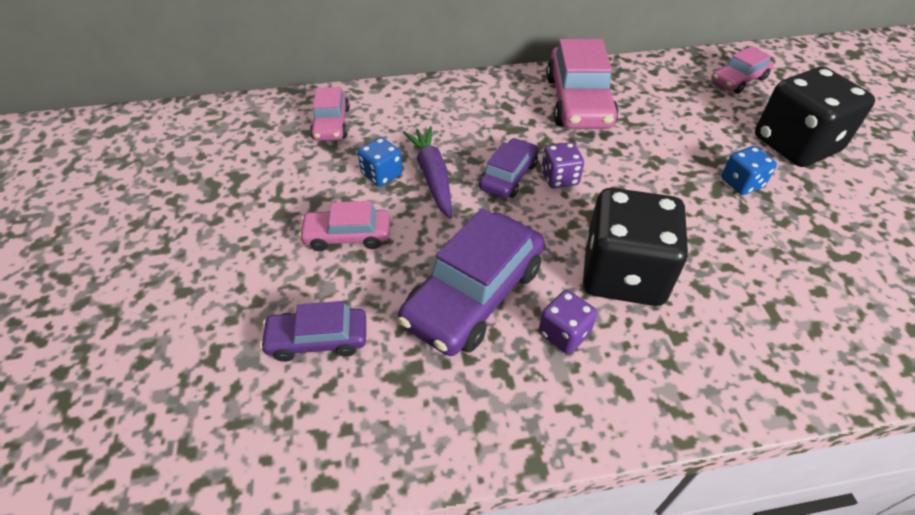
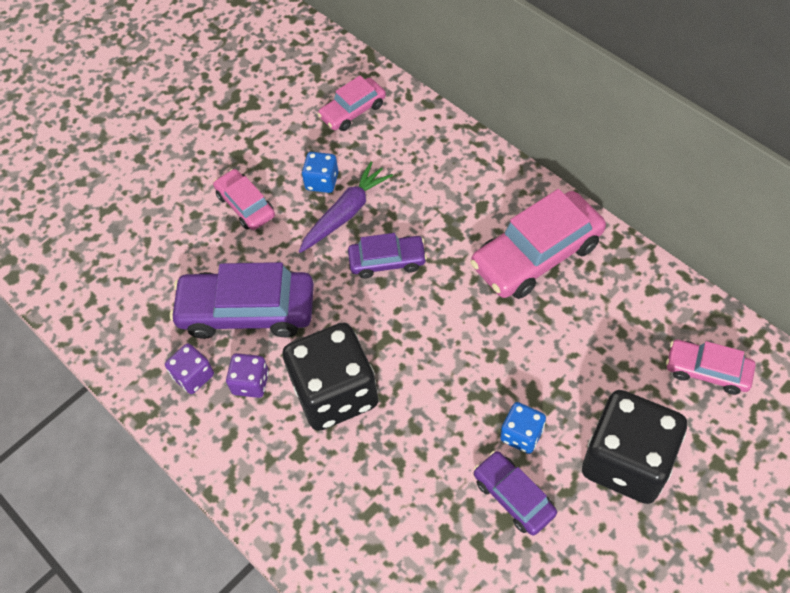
camera: 60 degrees right, 10 degrees up
(318, 339) = (152, 251): purple car -> purple car (513, 496)
(559, 178) = (414, 296): purple dice -> purple dice (193, 376)

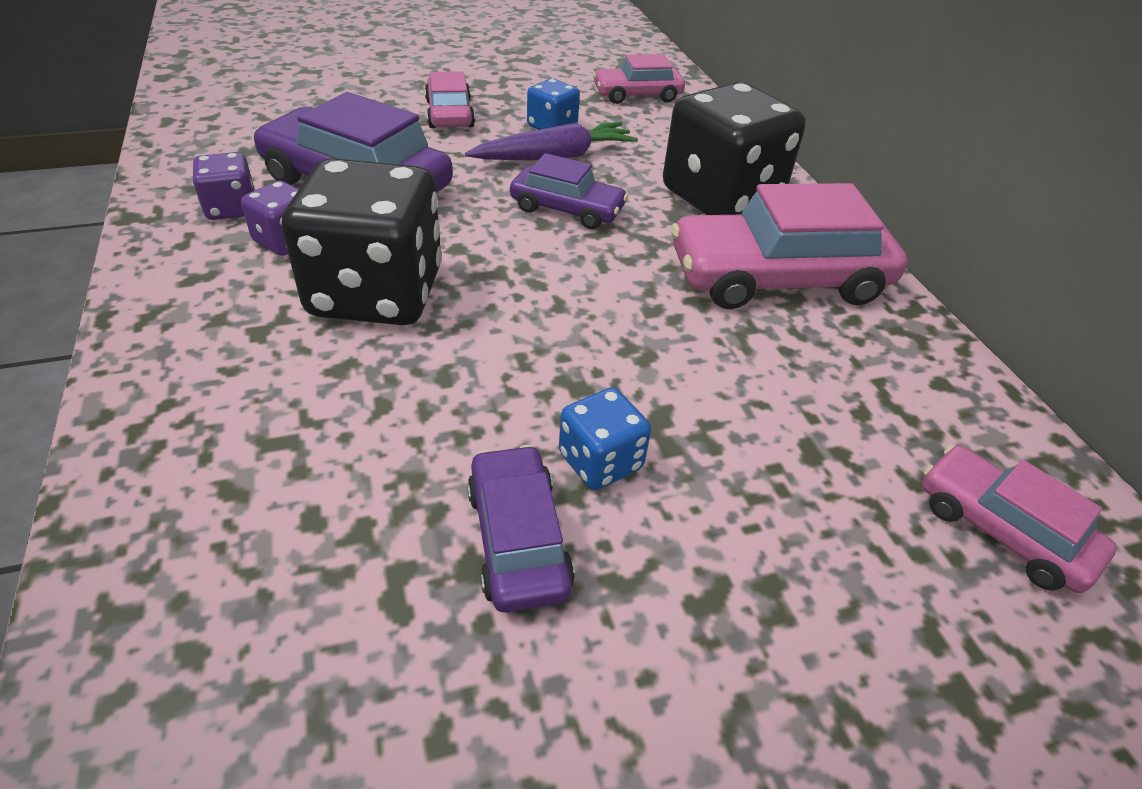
camera: 20 degrees right, 15 degrees down
(626, 461) = (765, 591): black dice -> black dice (721, 197)

